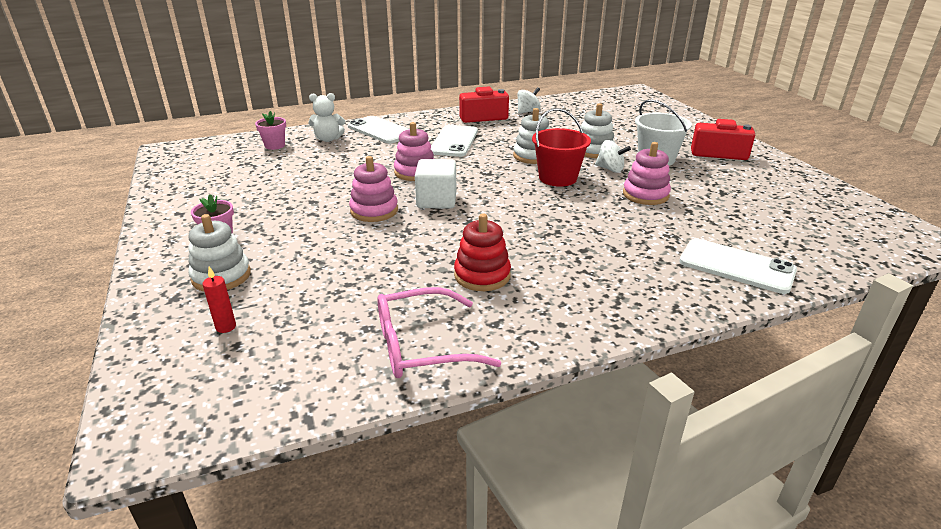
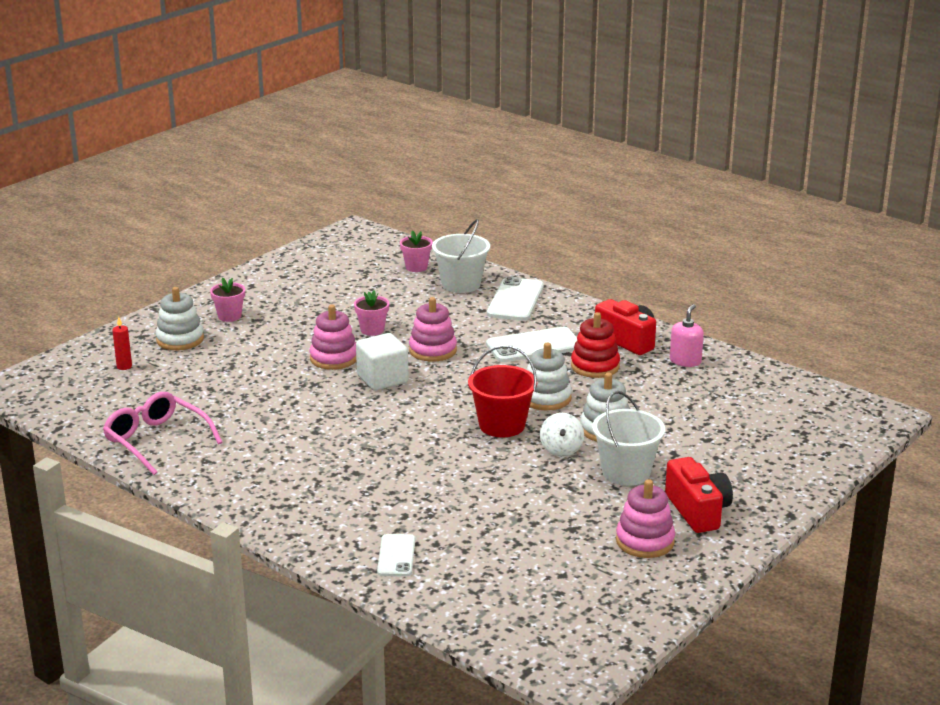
camera: 60 degrees right, 5 degrees down
(328, 139) = (461, 284): white teddy bear -> white bucket
(349, 184) = (372, 330): none -> pink flower pot
(482, 275) = (269, 437): red stacking toy -> red stacking toy (595, 366)
(528, 111) = (685, 361): white spinning top -> pink soap dispenser
(645, 195) = (513, 482): pink stacking toy -> pink stacking toy (645, 541)
(736, 266) = (396, 556): white phone -> white phone, size x0.60

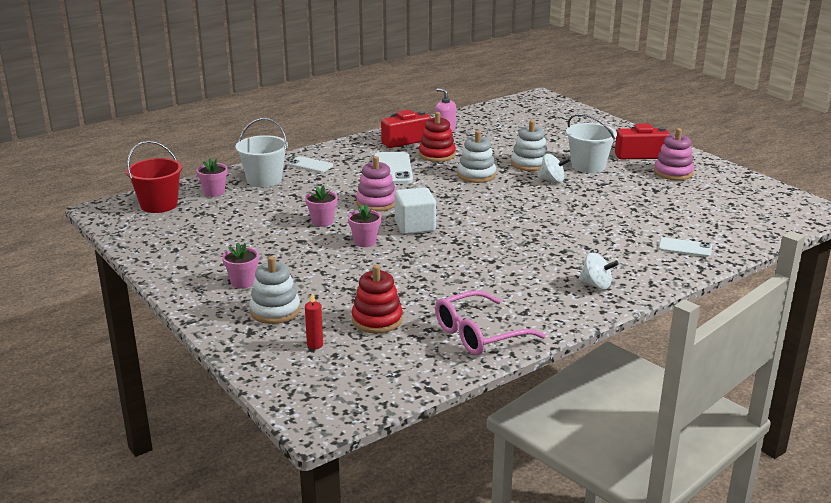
camera: 75 degrees left, 0 degrees up
(173, 387) = (377, 320): none -> red stacking toy
(278, 498) = (596, 285): none -> white spinning top
(334, 358) = (365, 242): pink stacking toy -> pink flower pot
(502, 425) = (510, 193): red bucket -> red bucket (159, 205)
(515, 300) = (310, 165): white phone -> white phone, size x0.60

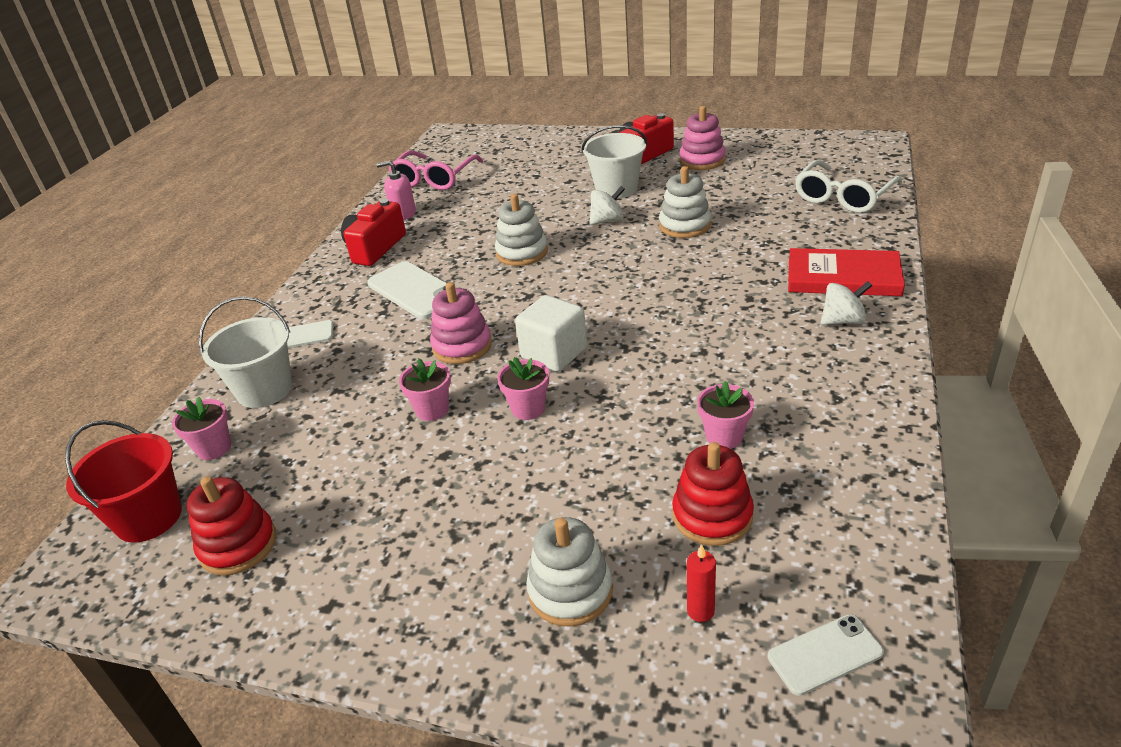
camera: 35 degrees left, 10 degrees up
(243, 282) = (458, 573): pink flower pot -> pink flower pot (724, 437)
(437, 155) = (440, 248): red stacking toy -> red stacking toy (238, 545)
(479, 334) = (844, 457): pink glasses -> pink glasses (434, 178)
(529, 164) = (556, 213): white stacking toy -> white stacking toy (685, 225)
(639, 267) = (843, 277): none -> red book
(685, 248) = (843, 234): white phone -> white phone (825, 654)
(728, 230) = (843, 197): none -> white glasses

